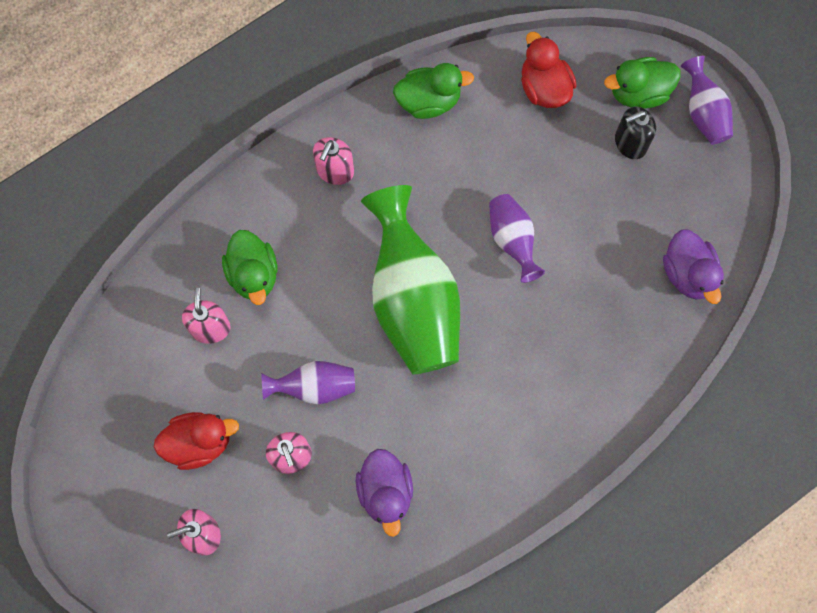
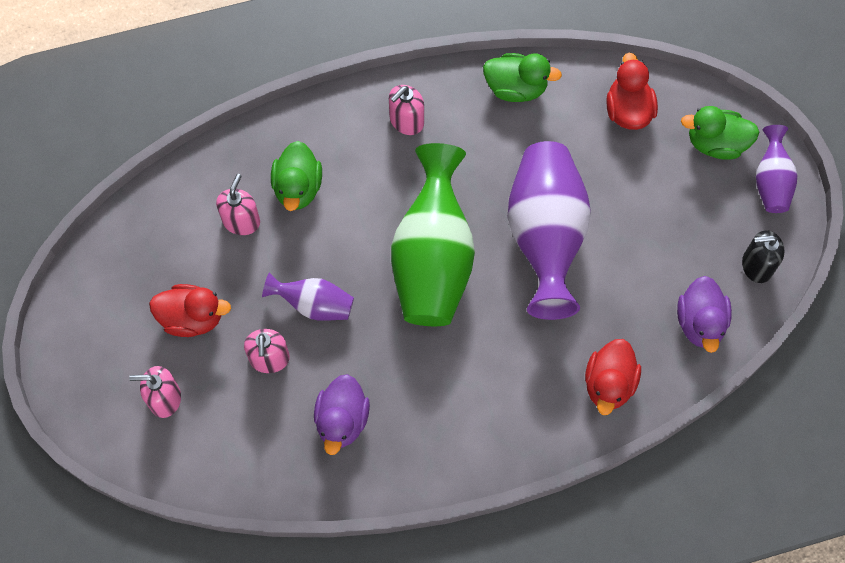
camera: 20 degrees right, 5 degrees down
(512, 240) = (545, 236): purple vase -> purple vase, size x2.00
(625, 364) = (609, 384): none -> red duck
(630, 143) = (690, 186): black soap dispenser -> black soap dispenser (756, 265)

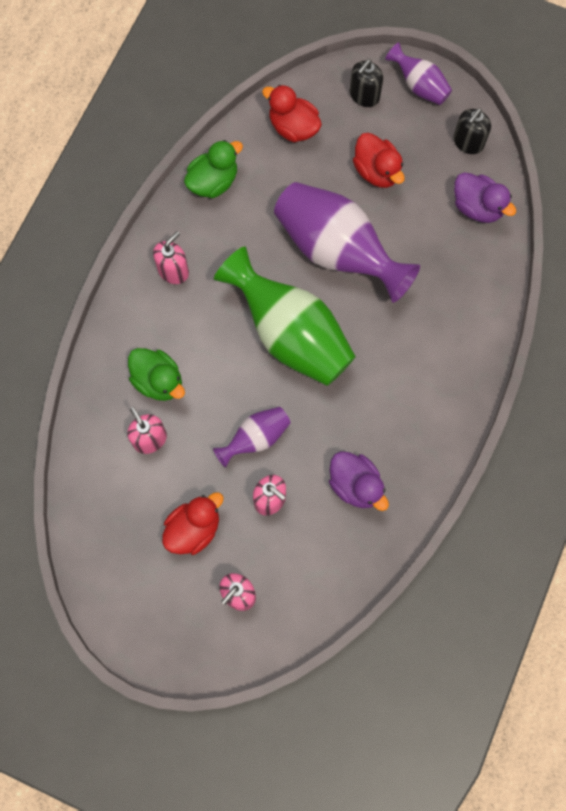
camera: 50 degrees left, 5 degrees up
(406, 121) = (173, 270): pink soap dispenser -> pink soap dispenser turned 135 degrees counterclockwise
(609, 384) = (472, 296): red duck -> red duck (377, 171)
(716, 143) = (364, 95): green duck -> black soap dispenser

